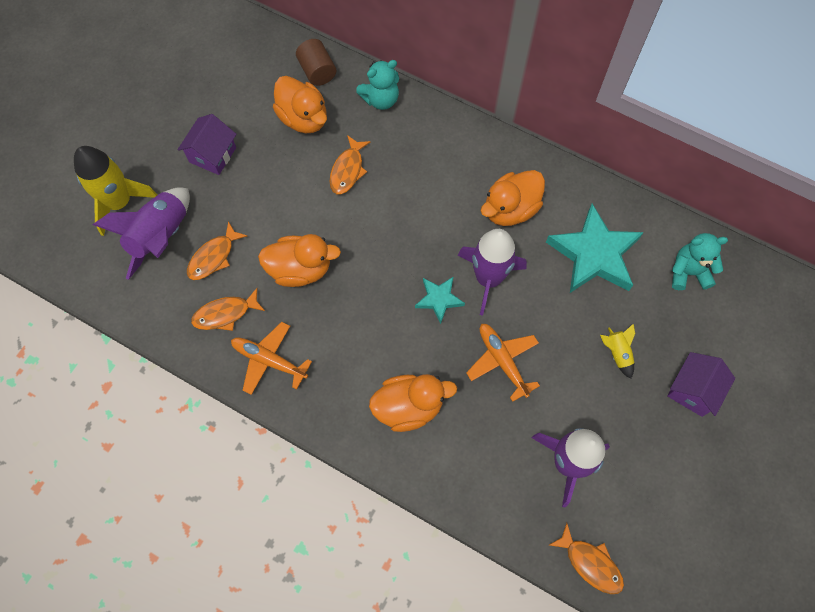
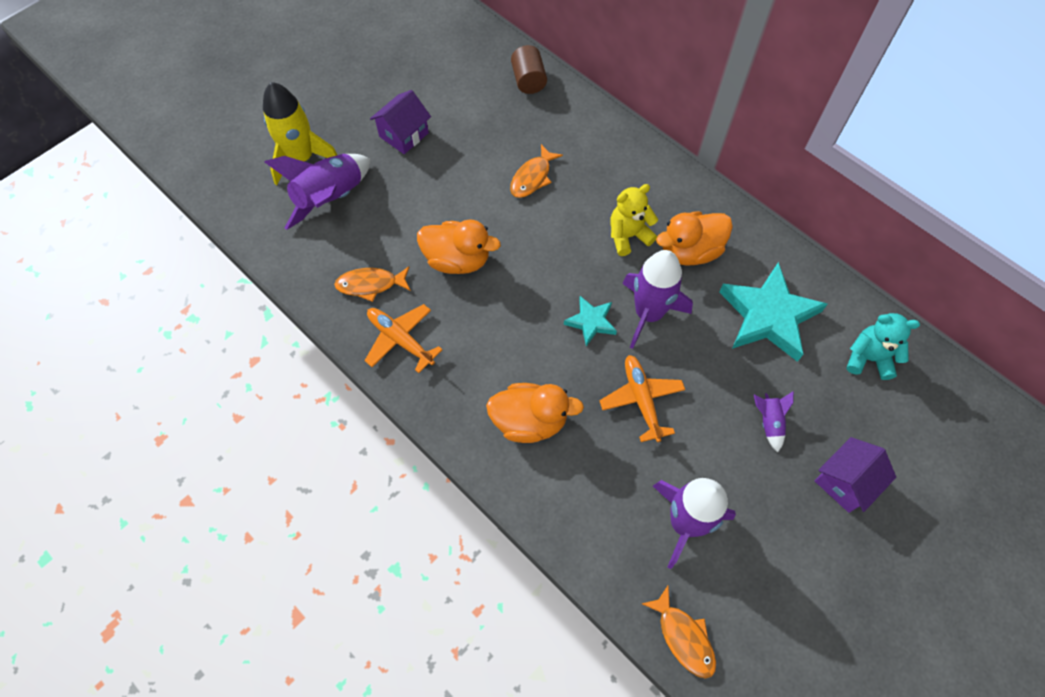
camera: 15 degrees right, 5 degrees down
(214, 257) = (376, 228): orange fish -> none
(303, 118) = (502, 120): orange duck -> none
(381, 99) = (584, 119): turquoise teddy bear -> none
(451, 207) = (628, 236): none -> yellow teddy bear
(617, 353) = (769, 422): yellow rocket -> purple rocket

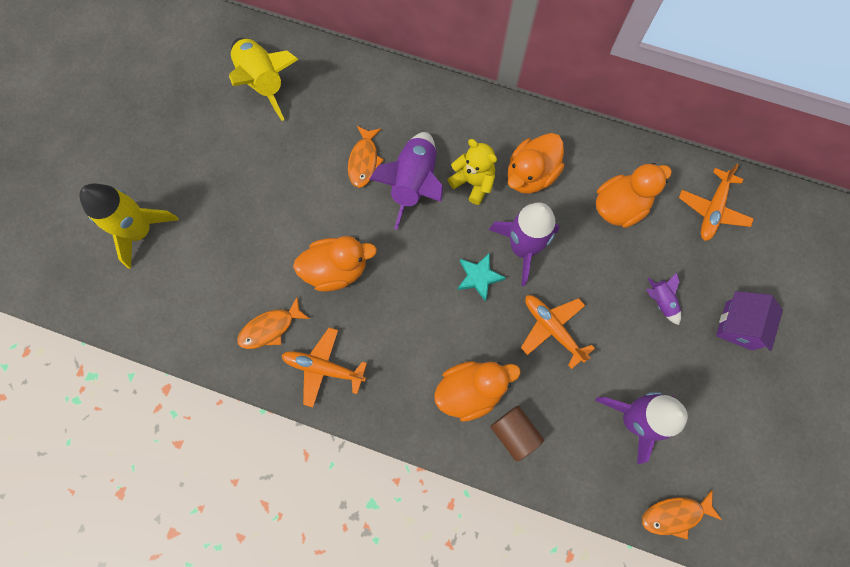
camera: 25 degrees left, 10 degrees up
(331, 199) = (190, 260): purple rocket -> purple rocket (414, 183)
(404, 135) = (225, 167): purple house -> none
(475, 78) = (263, 82): none -> yellow rocket
(528, 80) = (314, 65): brown cylinder -> brown cylinder (514, 433)
(628, 236) = (473, 182): yellow teddy bear -> yellow teddy bear turned 90 degrees clockwise
(683, 637) = (675, 515): orange fish -> orange fish turned 135 degrees clockwise
(768, 316) = (620, 207): turquoise star -> orange duck
(868, 358) = (712, 210): turquoise teddy bear -> orange plane

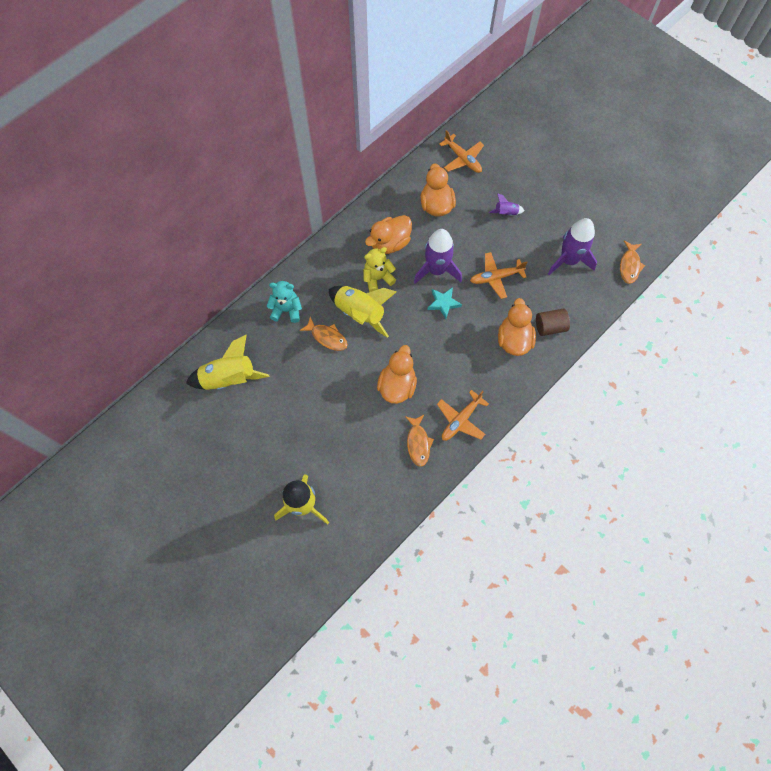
camera: 65 degrees left, 5 degrees down
(378, 101) = (286, 310): none -> turquoise teddy bear
(414, 183) = (360, 313): purple rocket -> yellow rocket
(530, 175) = (390, 243): orange duck -> orange duck turned 75 degrees clockwise
(738, 326) = (538, 181): purple house -> none

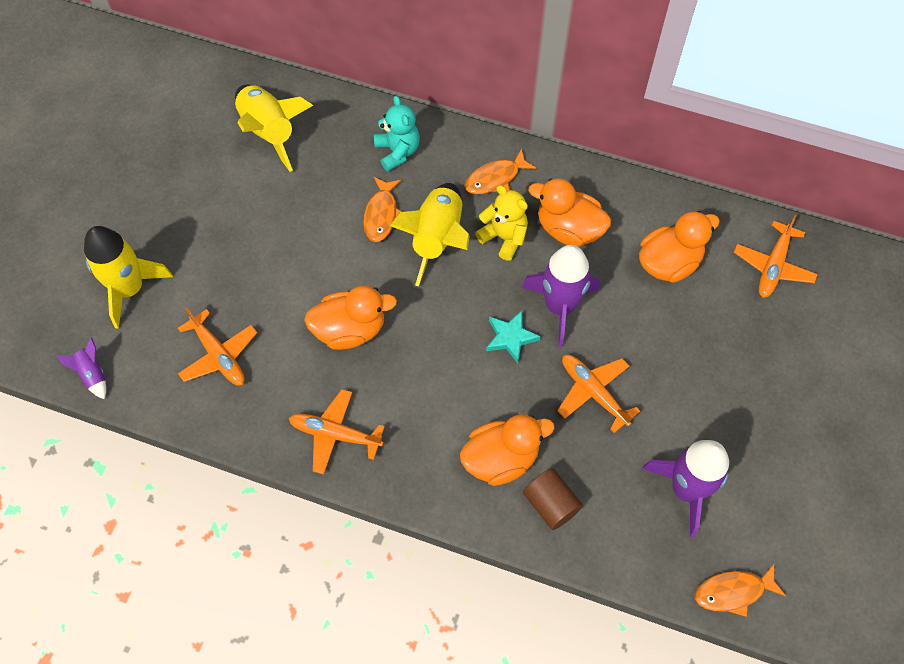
camera: 65 degrees right, 5 degrees down
(378, 467) = (219, 355): none -> orange plane
(418, 443) = (275, 392): orange fish -> orange fish (495, 178)
(506, 213) = (715, 364): purple rocket -> purple rocket (92, 374)

